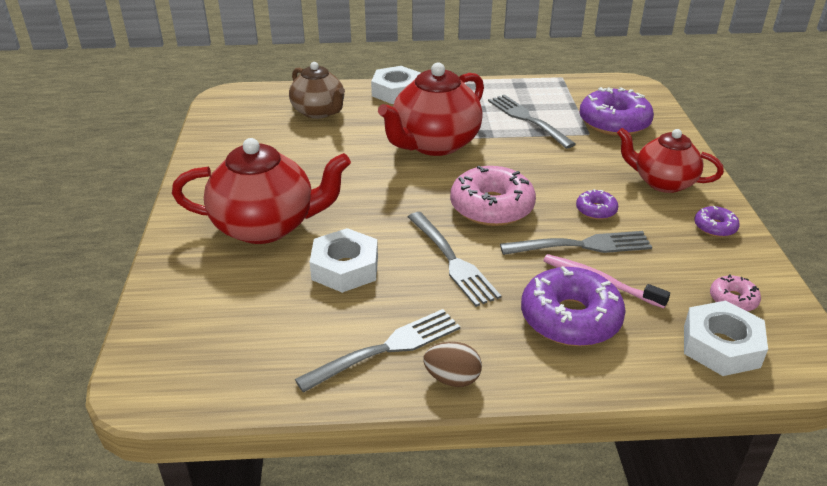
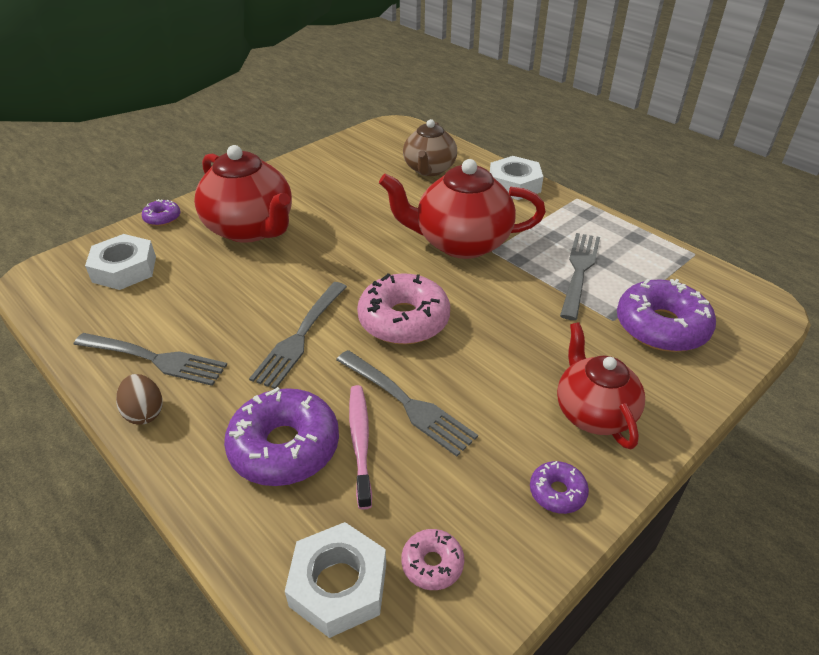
camera: 50 degrees right, 5 degrees up
(345, 268) = (236, 289): white nut -> white nut (124, 269)
(596, 210) = (478, 386): purple donut -> purple donut (162, 218)

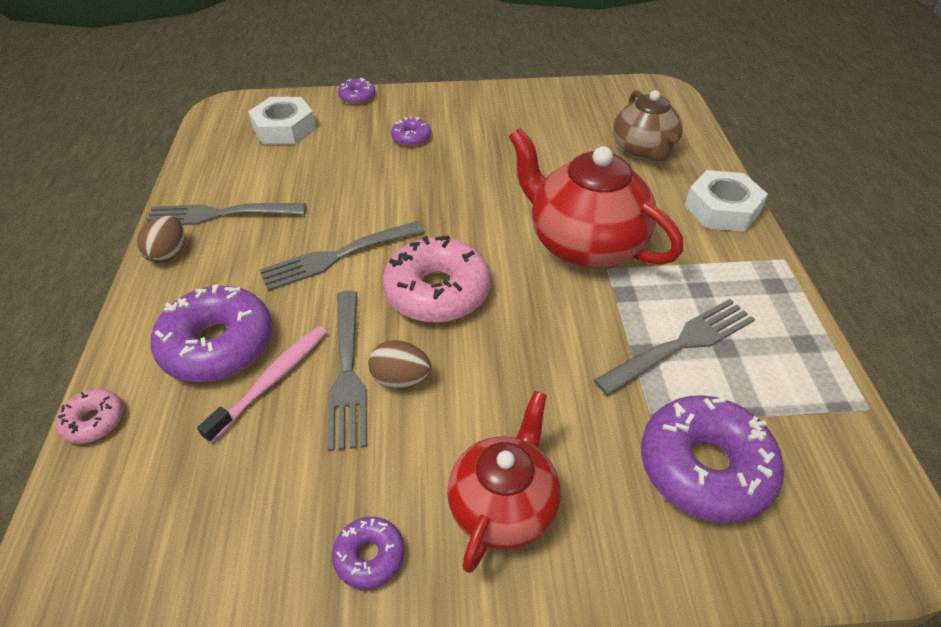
camera: 40 degrees right, 5 degrees up
(154, 359) = (221, 214): grey fork -> grey fork turned 120 degrees clockwise
(251, 229) = (411, 138): red teapot -> purple donut
(338, 585) = (119, 488): white nut -> none
(429, 169) = (643, 151): brown teapot -> brown teapot turned 60 degrees counterclockwise
(432, 564) = (196, 530): pink donut -> pink donut (94, 421)
(448, 385) = (401, 379): none -> brown egg

